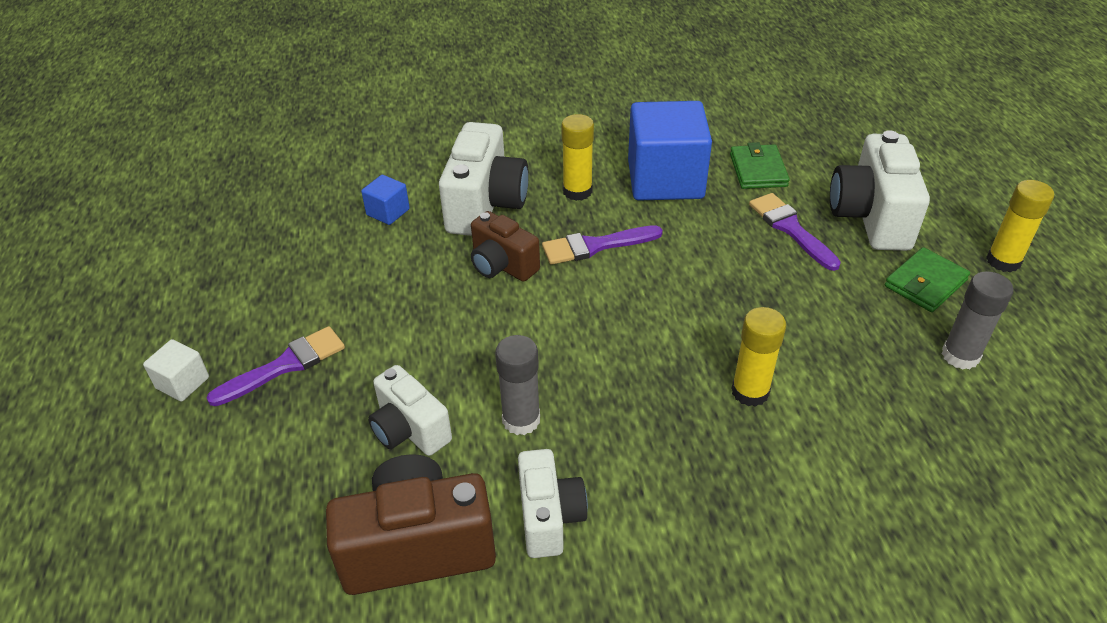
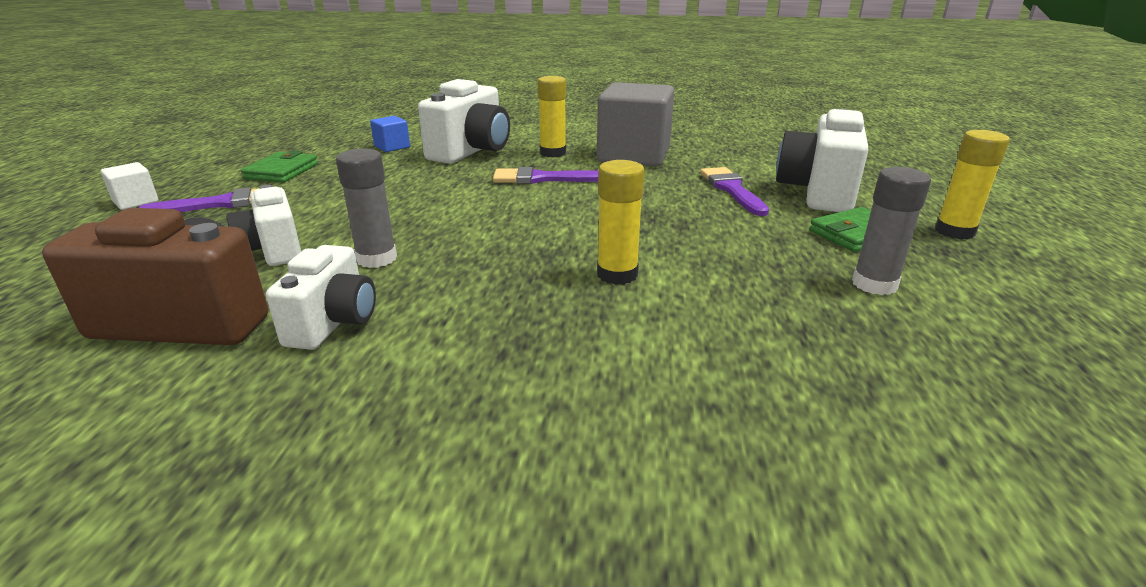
camera: 15 degrees right, 15 degrees down
(502, 265) = (453, 179): brown camera -> none
(665, 180) = (634, 155): blue cube -> grey cube
(758, 170) = (722, 159): green wallet -> green wallet (282, 171)

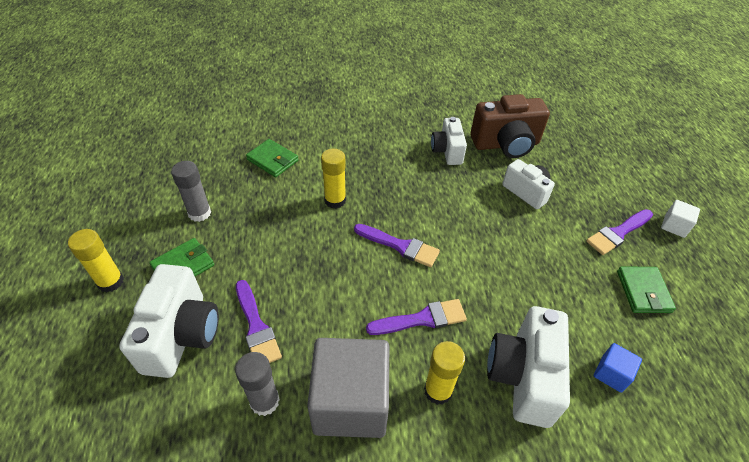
camera: 165 degrees right, 20 degrees up
(376, 258) = (466, 193): grey glue stick -> grey glue stick (264, 401)
(533, 221) = (400, 246): none -> purple brush
(755, 354) = (272, 160): none -> green wallet

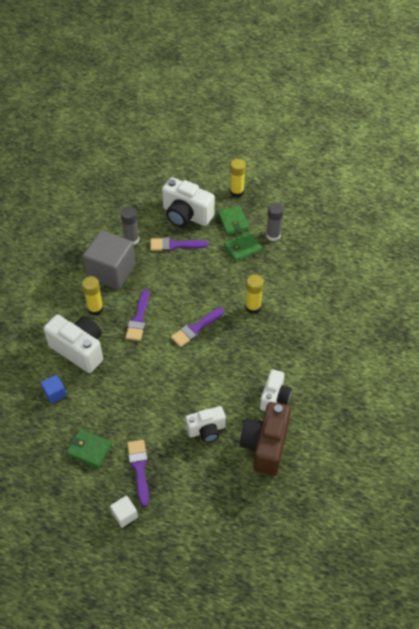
camera: 115 degrees right, 5 degrees up
(272, 160) = (309, 283): green wallet -> green wallet (242, 248)
(447, 151) = (274, 397): white camera -> white camera turned 90 degrees clockwise

